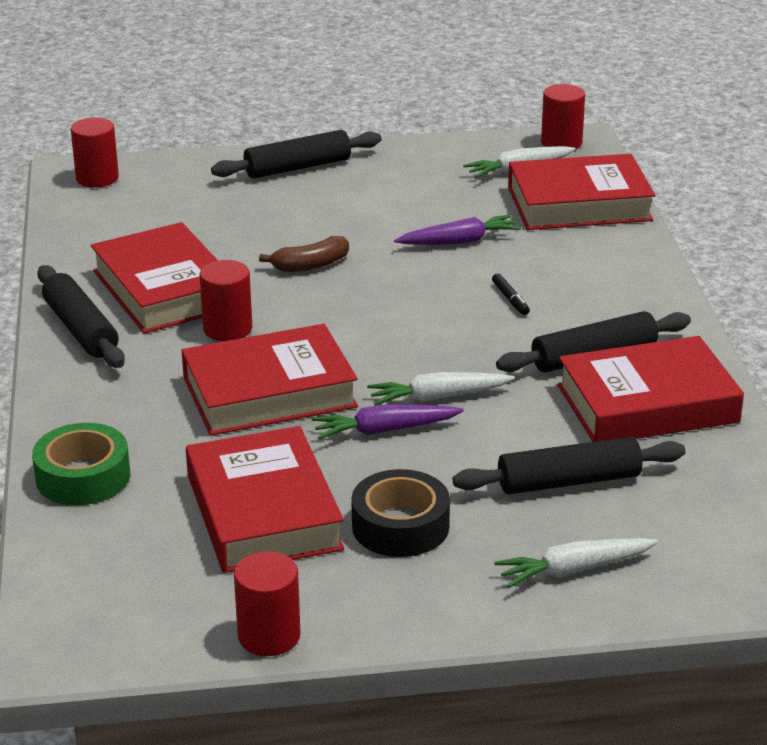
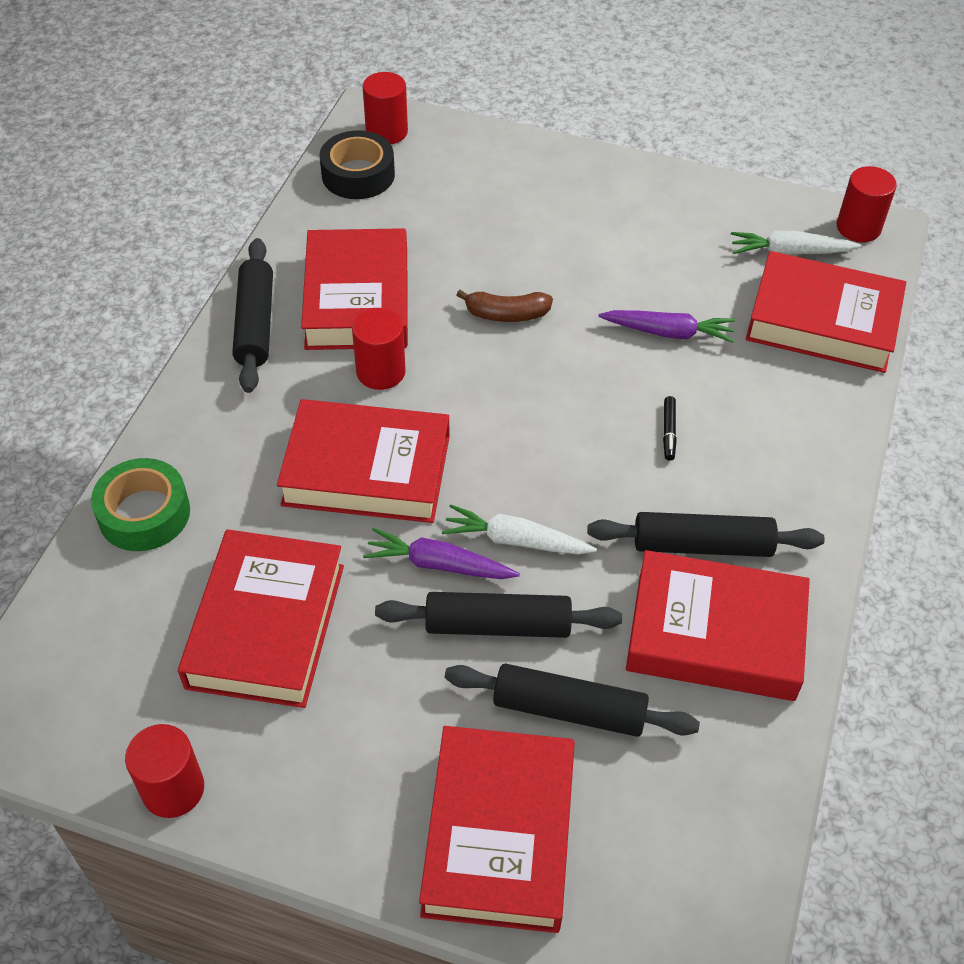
camera: 25 degrees right, 20 degrees up
(297, 167) = (575, 177): black rolling pin -> black rolling pin (497, 625)
(400, 526) = (374, 699): black tape -> black tape (358, 175)
(574, 570) = (498, 834): white carrot -> red book

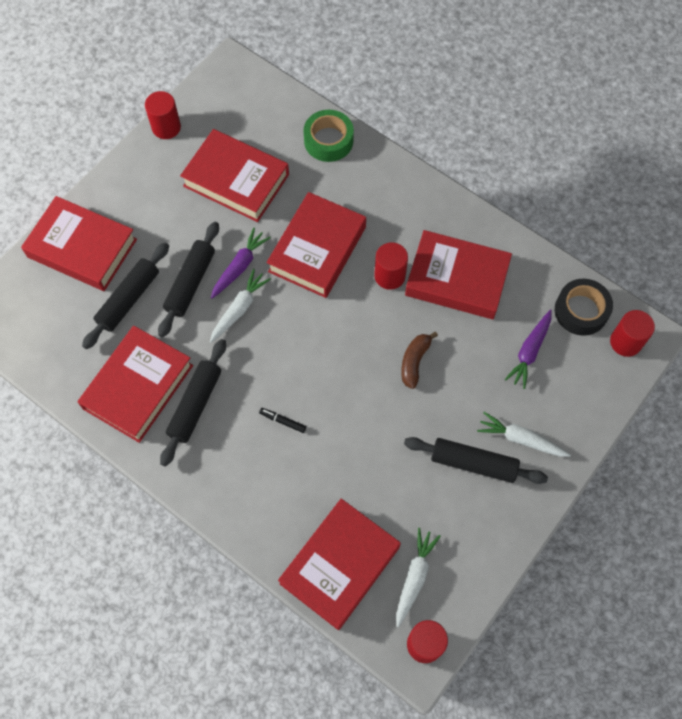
camera: 110 degrees right, 15 degrees up
(255, 324) = (453, 219): black rolling pin -> black rolling pin (473, 463)
(563, 196) = (521, 439): none -> white carrot
(668, 332) = (365, 456): purple carrot -> purple carrot (529, 351)

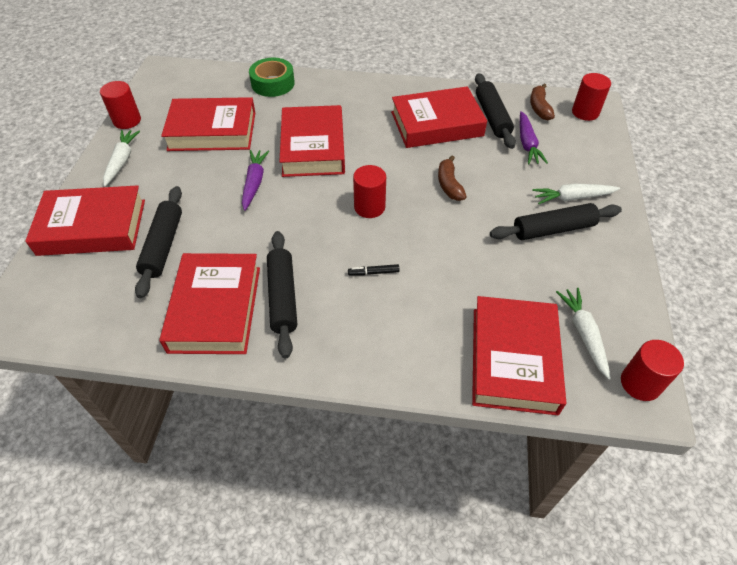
camera: 30 degrees left, 15 degrees down
(191, 283) = (217, 210): black rolling pin -> black rolling pin (492, 117)
(239, 309) = (274, 211): white carrot -> white carrot (122, 161)
(389, 276) = (384, 141): red cylinder -> red cylinder (369, 207)
(581, 311) = (539, 108): black tape -> brown banana

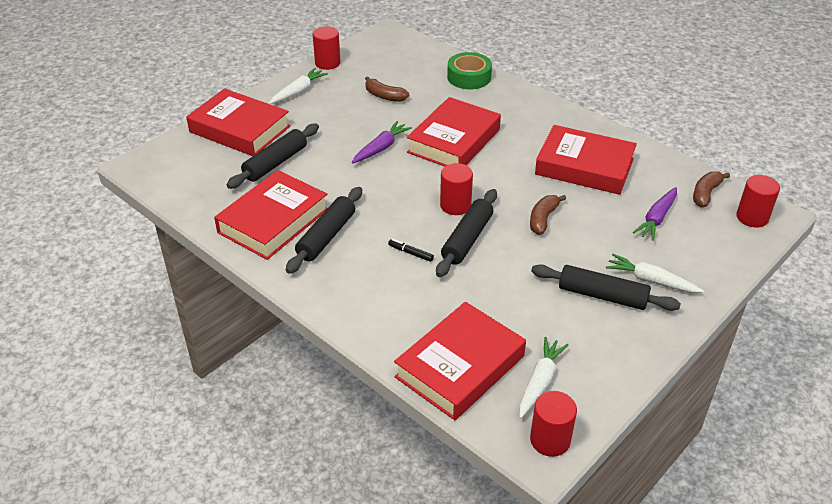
camera: 35 degrees right, 10 degrees down
(212, 131) = (384, 96): red book -> brown banana
(492, 117) = (646, 182): black rolling pin -> black rolling pin (467, 239)

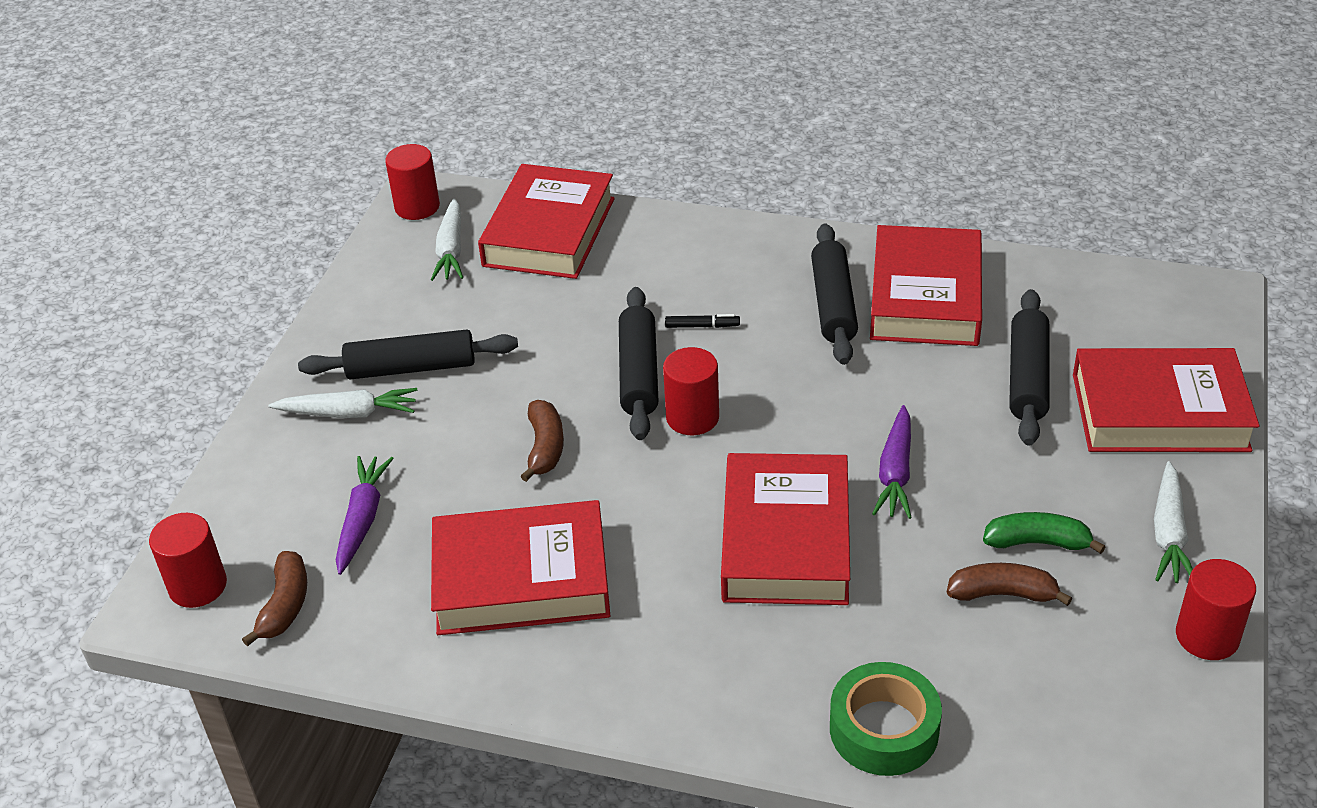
camera: 155 degrees right, 0 degrees up
(351, 105) = (1037, 542): none -> green banana

